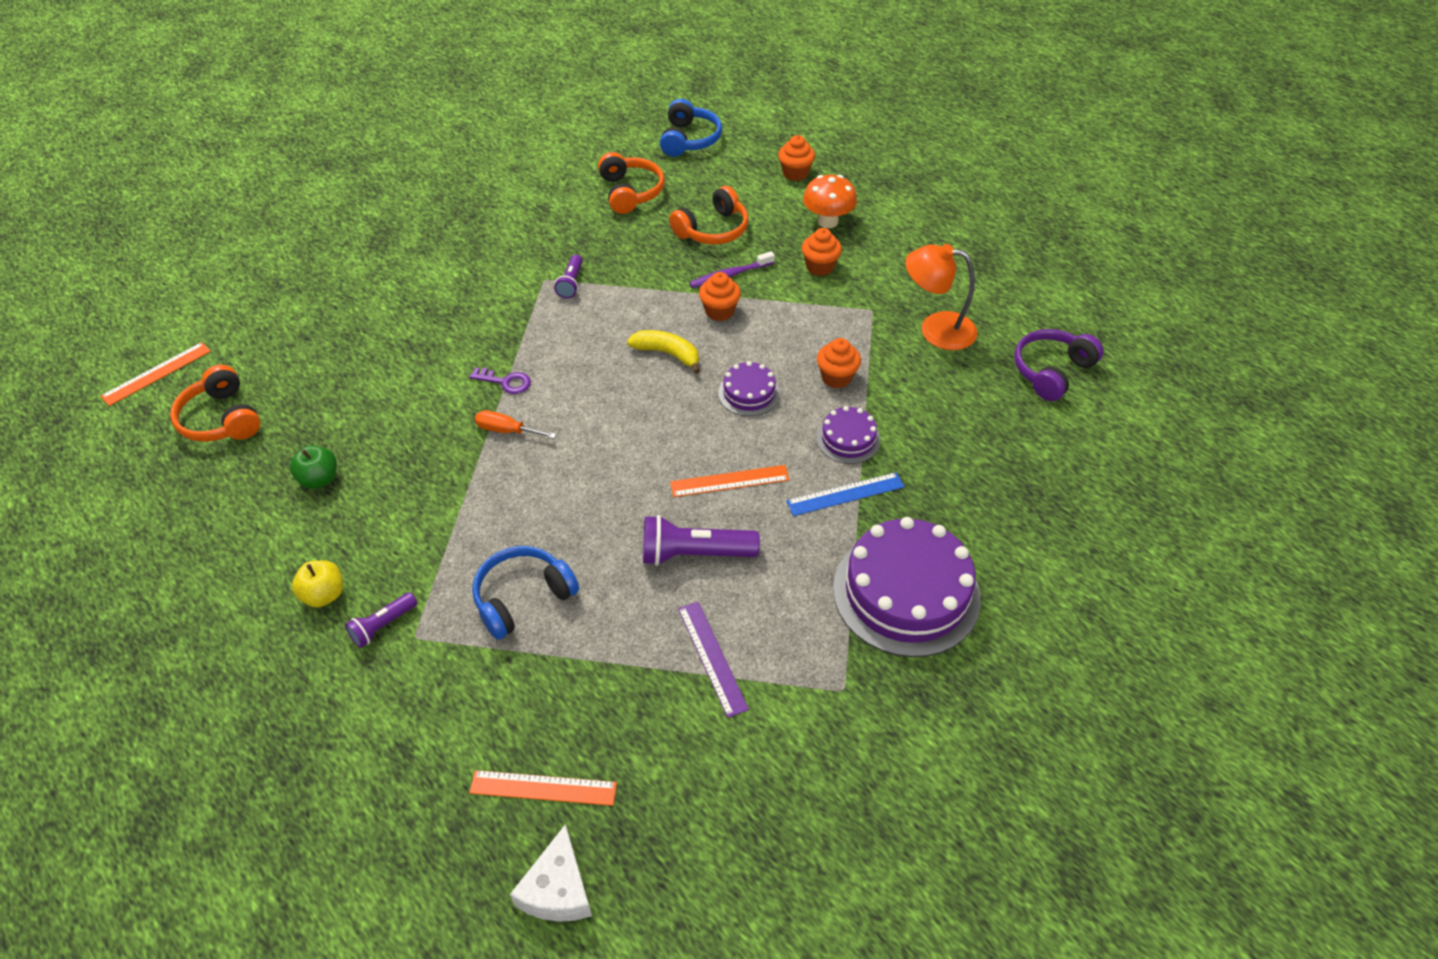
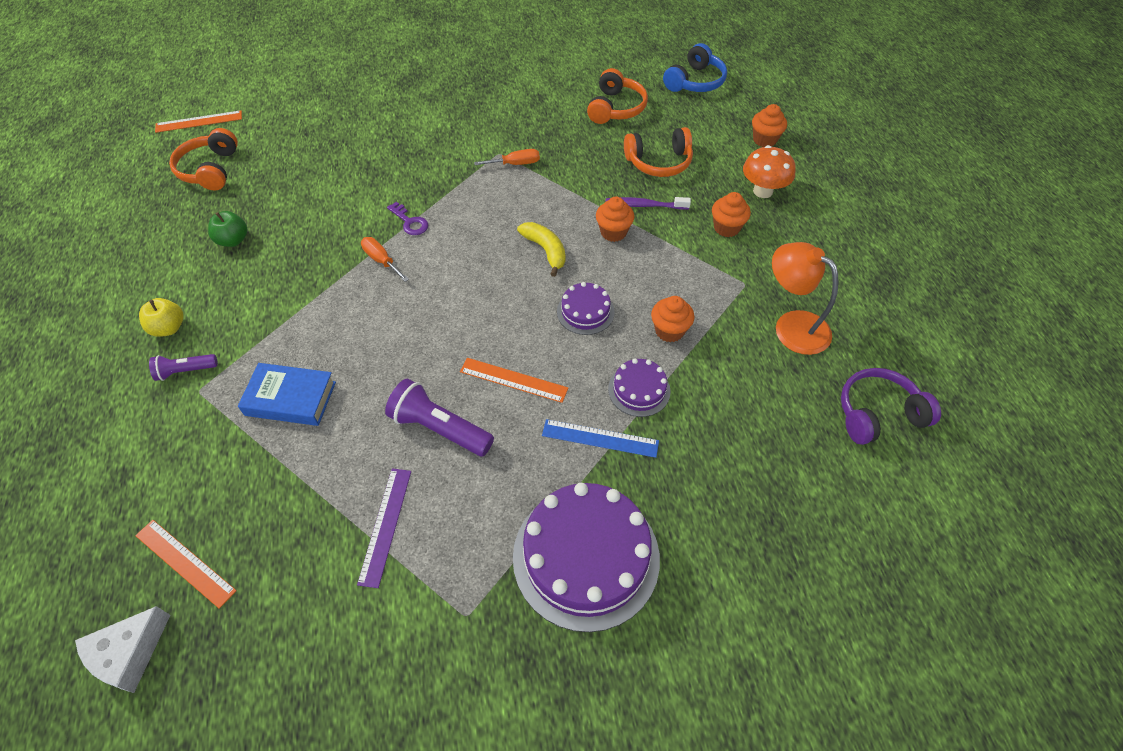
camera: 30 degrees right, 5 degrees up
(522, 597) = (290, 399): blue headphones -> blue book
(571, 283) = (516, 164): purple flashlight -> orange screwdriver

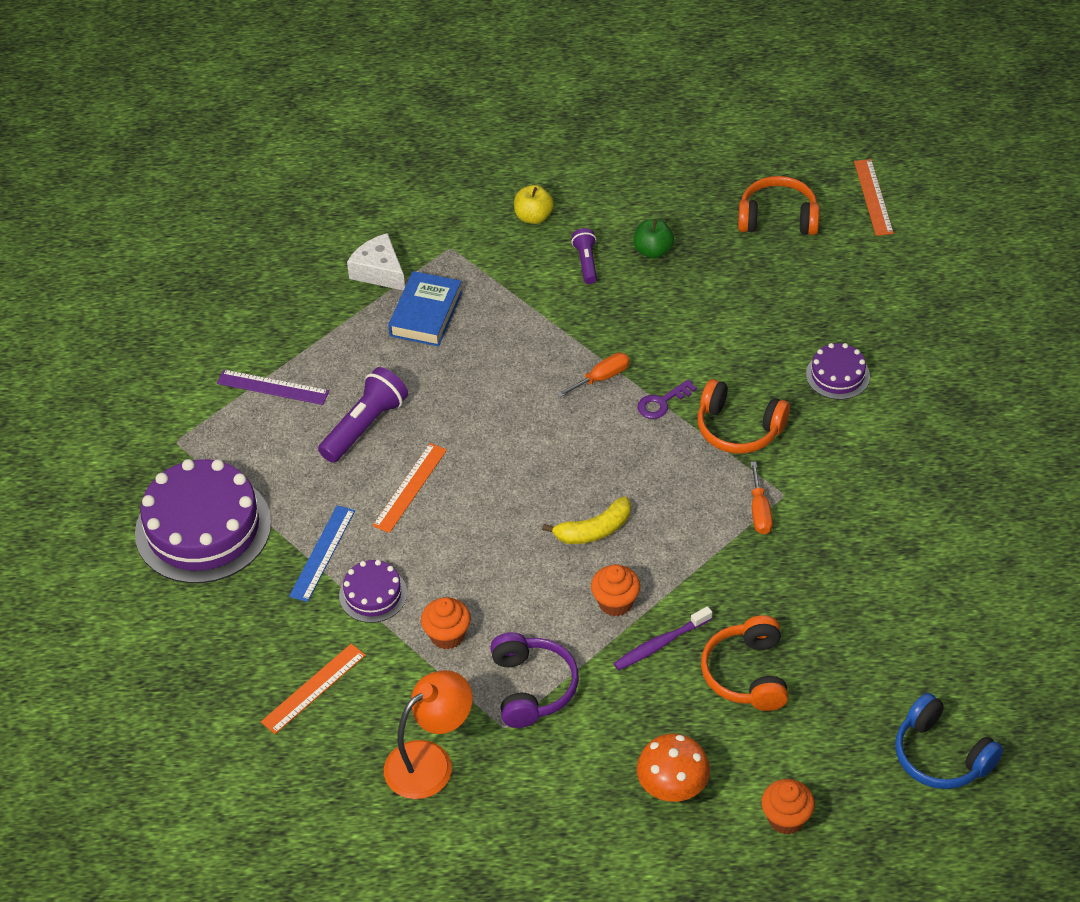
camera: 100 degrees right, 5 degrees down
(129, 654) = (208, 240): white cheese -> white cheese (379, 271)
(185, 371) = (476, 236): purple flashlight -> purple flashlight (586, 262)
(185, 562) = (275, 261): orange ruler -> orange ruler (313, 688)
(585, 312) = (490, 559): purple cake -> purple cake (837, 375)
(616, 108) = (876, 640): orange headphones -> orange headphones (738, 428)
(645, 205) = (661, 644): purple toothbrush -> purple toothbrush turned 135 degrees counterclockwise
(726, 228) = (606, 728): orange cupcake -> none
(878, 414) = (291, 813): purple headphones -> purple headphones (532, 687)

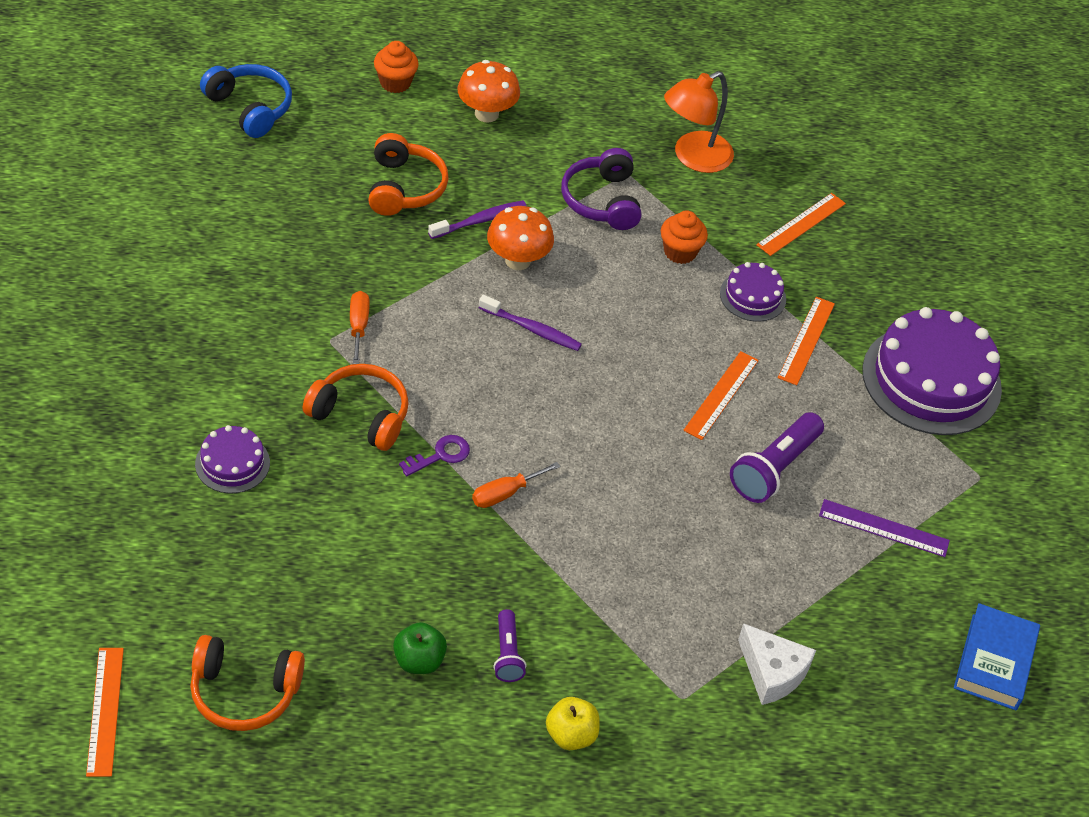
camera: 175 degrees right, 0 degrees up
(322, 553) = (806, 340): blue ruler -> orange ruler
(426, 314) = (711, 603): blue book -> blue book (994, 662)
(594, 530) = (531, 329): yellow banana -> purple toothbrush
(615, 602) = (518, 260): orange cupcake -> orange mushroom

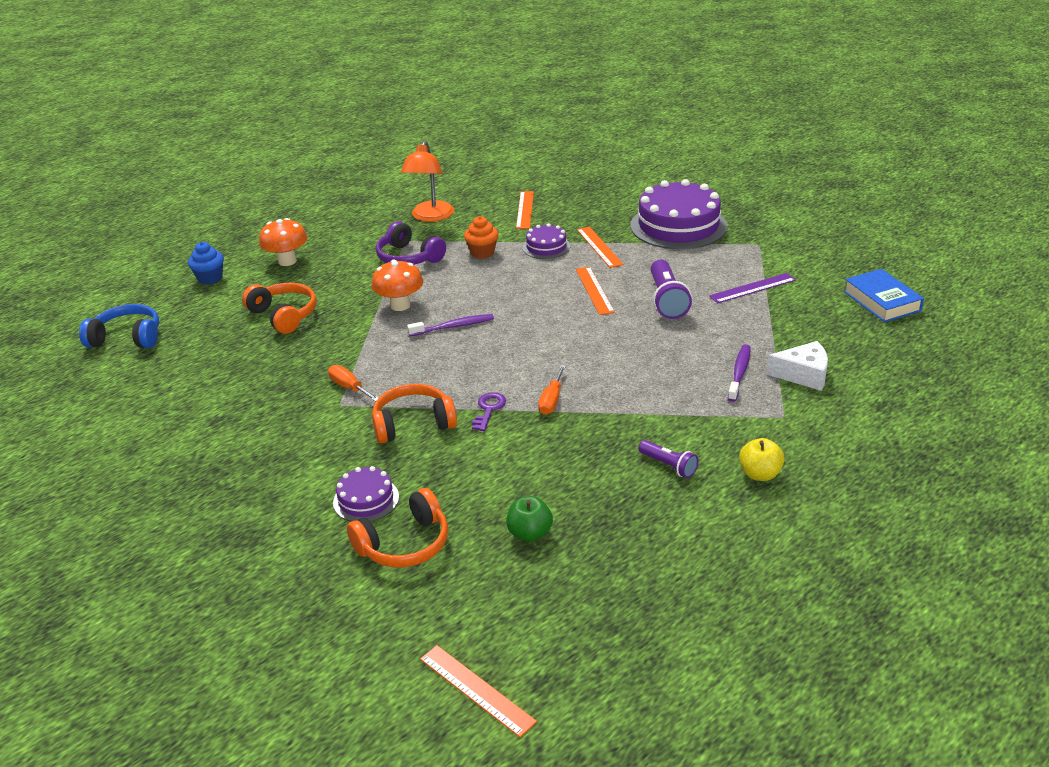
camera: 35 degrees left, 15 degrees down
(244, 692) = (551, 604): orange headphones -> orange headphones (404, 544)
(395, 83) = (210, 278): orange cupcake -> blue cupcake
(419, 661) = (627, 506): green apple -> green apple (530, 533)
(479, 221) = (352, 303): purple toothbrush -> purple toothbrush (739, 373)

